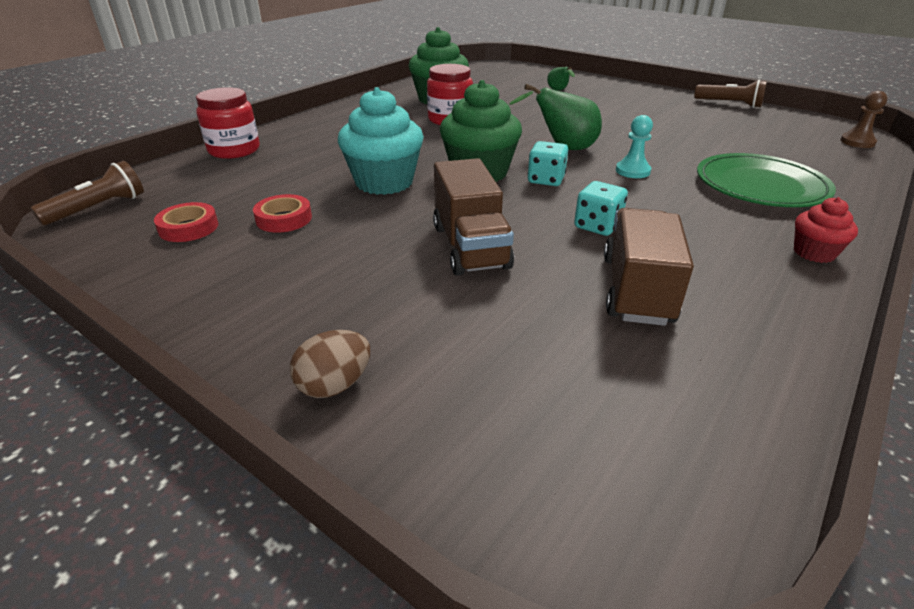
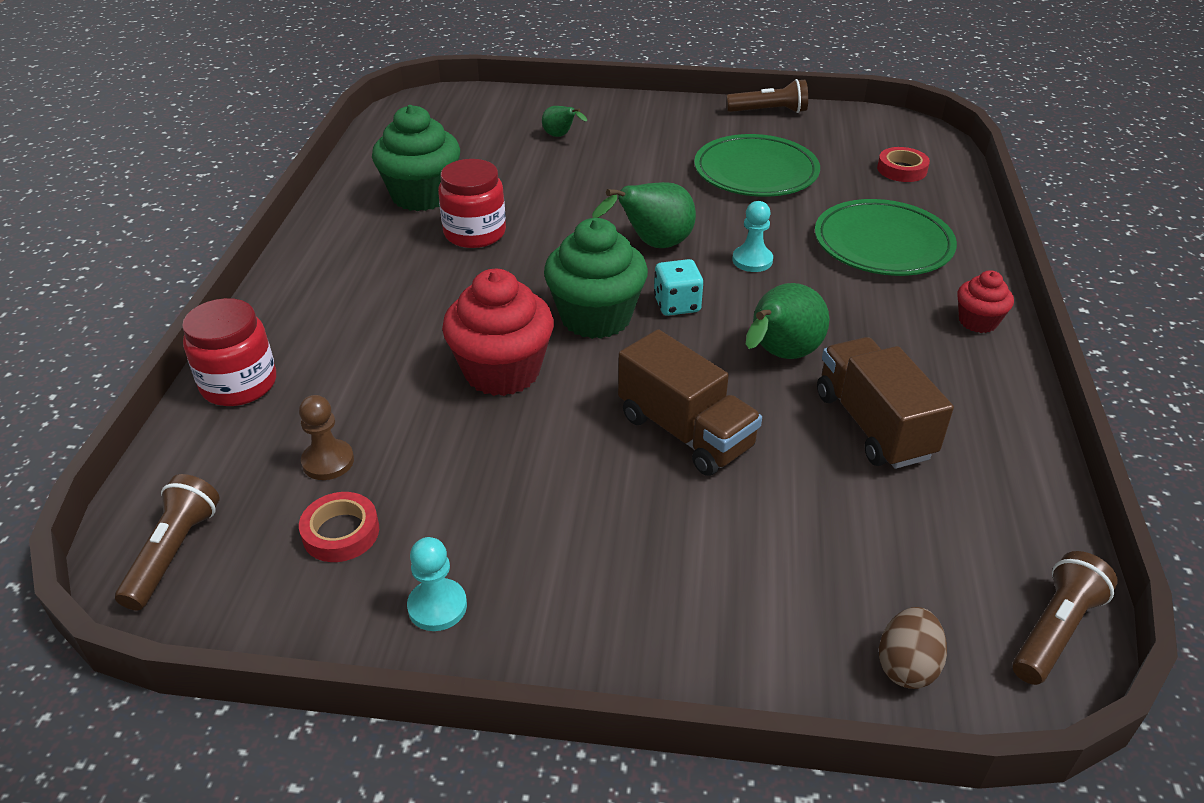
camera: 30 degrees left, 5 degrees up
(186, 283) = (437, 606): none -> turquoise pawn
(284, 219) = (444, 473): red tape -> red tape (902, 169)
(334, 385) = (717, 645): brown egg -> brown egg (906, 666)
(384, 182) = (502, 371): turquoise cupcake -> red cupcake
(597, 226) = (780, 356): turquoise dice -> green pear
(683, 524) = (1054, 630): none -> brown flashlight
(686, 129) = (756, 172): none -> green plate
(857, 142) = (925, 145): brown pawn -> brown pawn (328, 461)

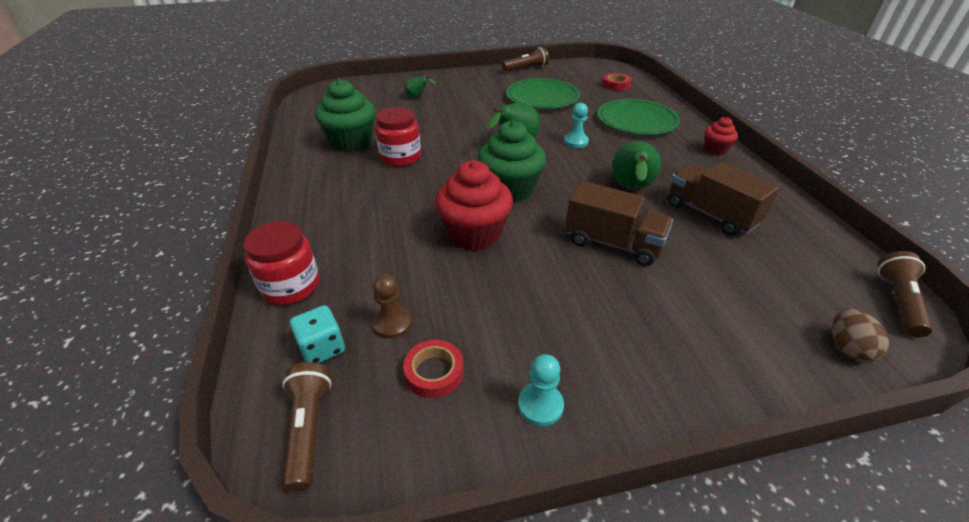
camera: 20 degrees left, 0 degrees up
(677, 304) = (552, 173): turquoise dice -> turquoise dice (322, 348)

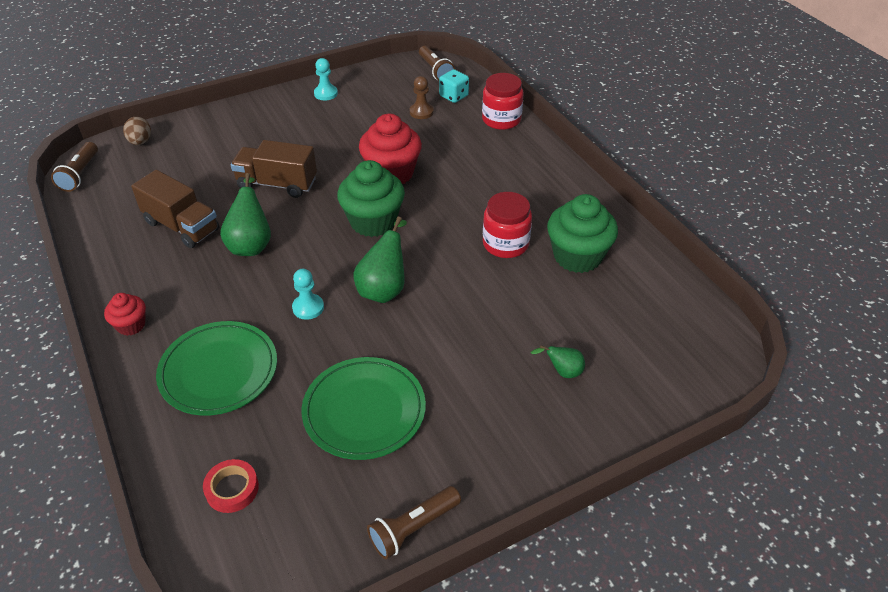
camera: 165 degrees right, 5 degrees up
(434, 372) = (385, 96): red tape -> none

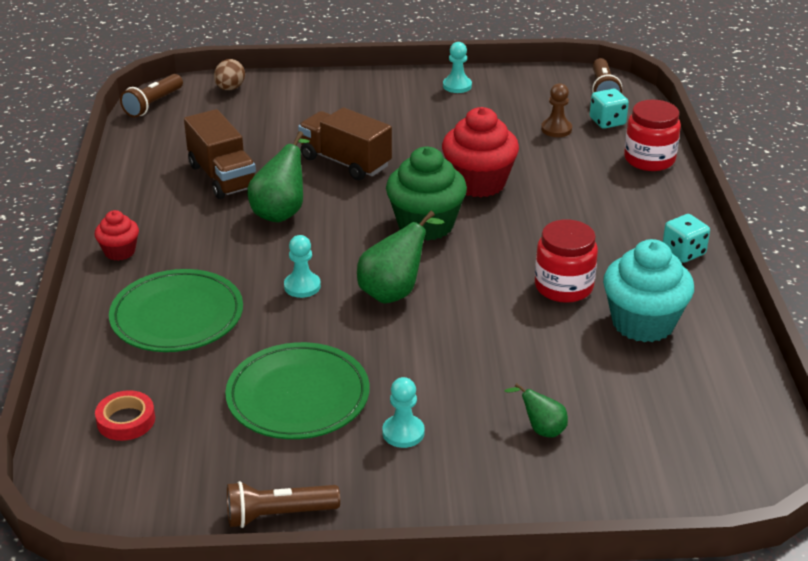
camera: 25 degrees right, 10 degrees down
(465, 413) = (403, 433): none -> turquoise pawn
(569, 189) = (683, 252): none -> turquoise dice
(577, 256) = (643, 323): green cupcake -> turquoise cupcake

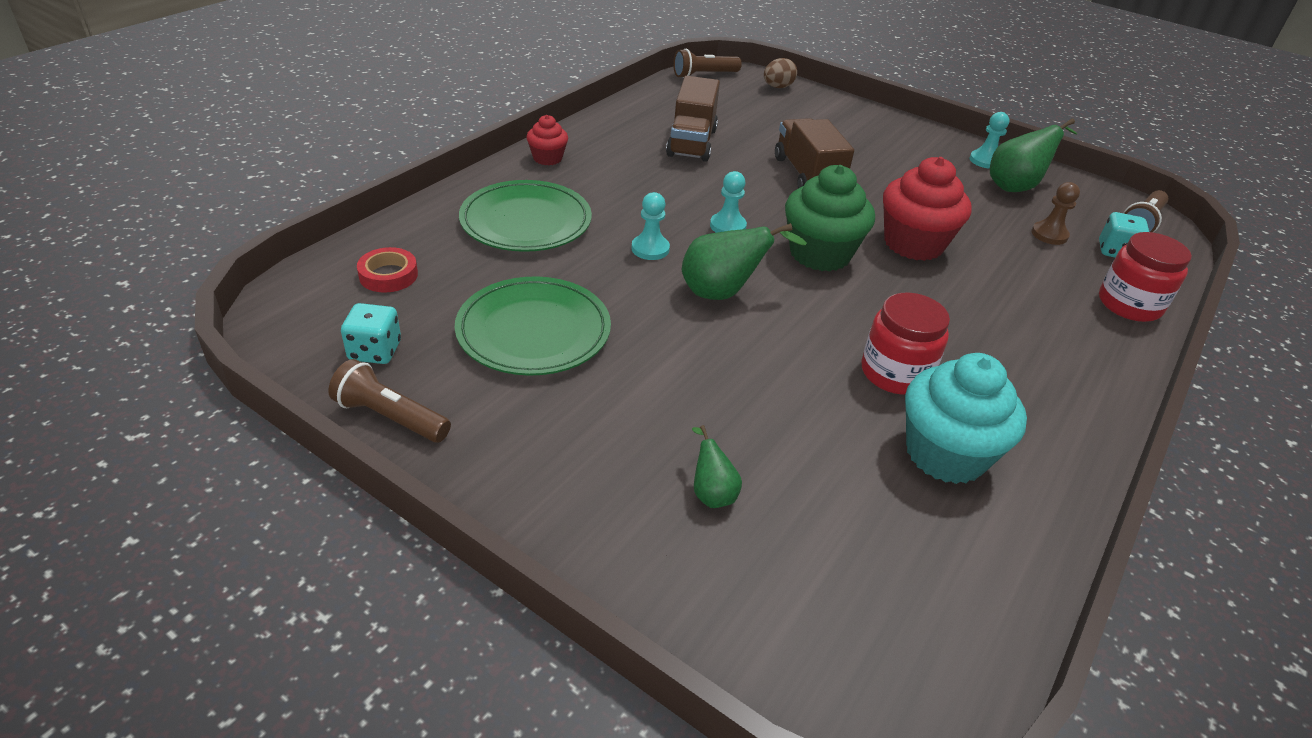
camera: 35 degrees right, 5 degrees up
(281, 211) = (706, 187): green pear -> green pear (1016, 186)
(403, 433) = (579, 414): turquoise pawn -> turquoise pawn (727, 226)
(683, 252) = (1074, 410): turquoise dice -> turquoise dice (375, 351)

